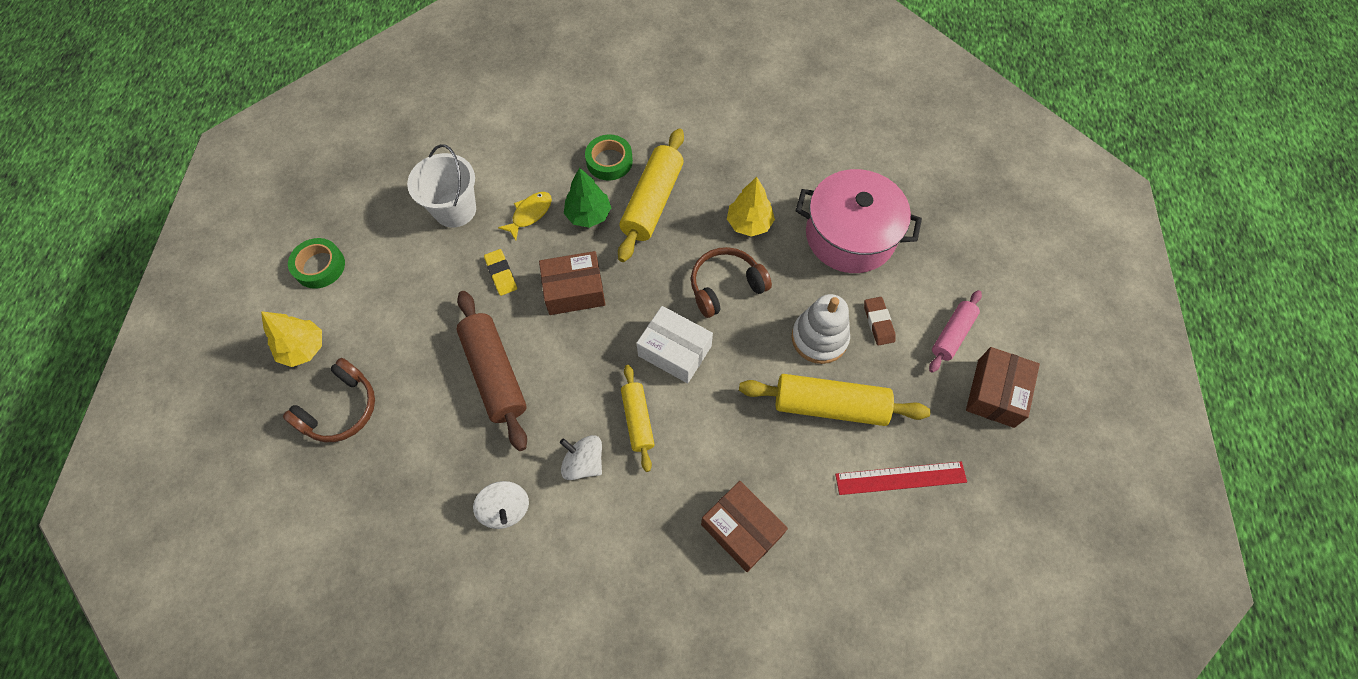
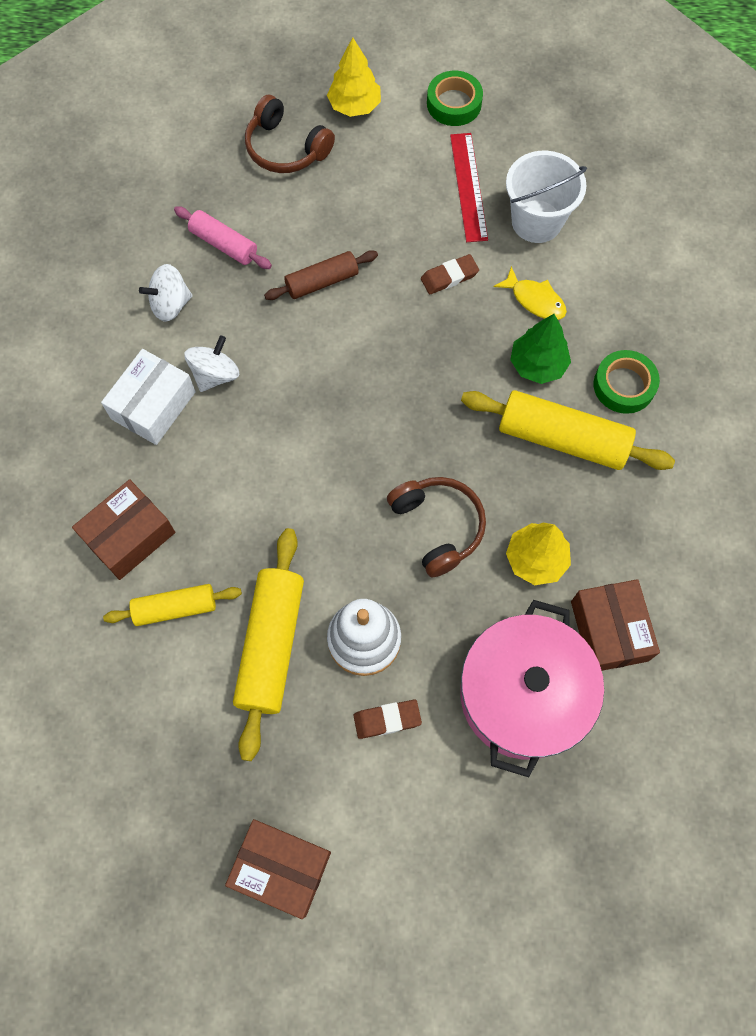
camera: 90 degrees right, 5 degrees up
(495, 374) = (322, 282): brown rolling pin -> brown rolling pin, size x0.60
(501, 274) = (449, 277): yellow eraser -> brown eraser
(574, 290) = (429, 354): brown box -> brown box (609, 631)
(637, 420) = (262, 427): yellow rolling pin -> yellow rolling pin (175, 608)
(674, 351) = (348, 466): white box -> white box (153, 405)
(900, 478) = (174, 723): red ruler -> red ruler (468, 187)
(952, 335) = (368, 820): pink rolling pin -> pink rolling pin (224, 244)

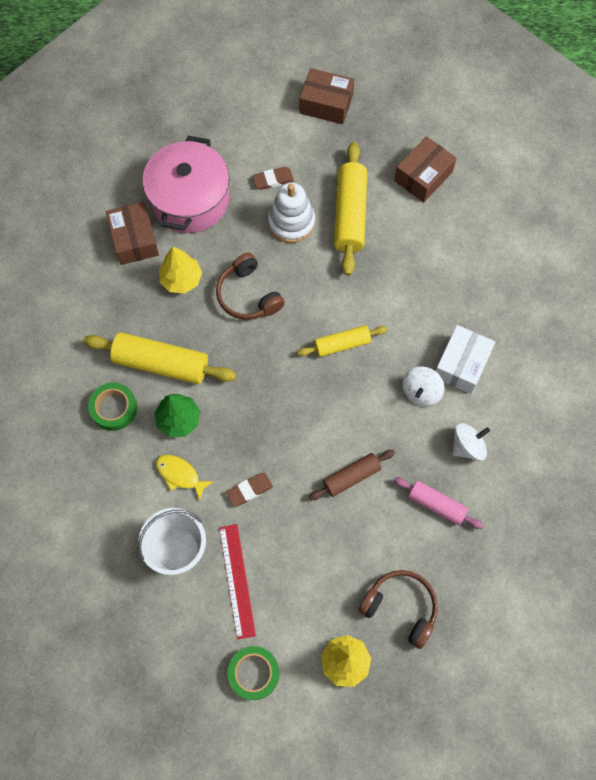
camera: 175 degrees right, 0 degrees up
(129, 536) = (456, 273): brown box -> brown box (423, 176)
(175, 608) = (415, 231): yellow rolling pin -> yellow rolling pin (342, 344)

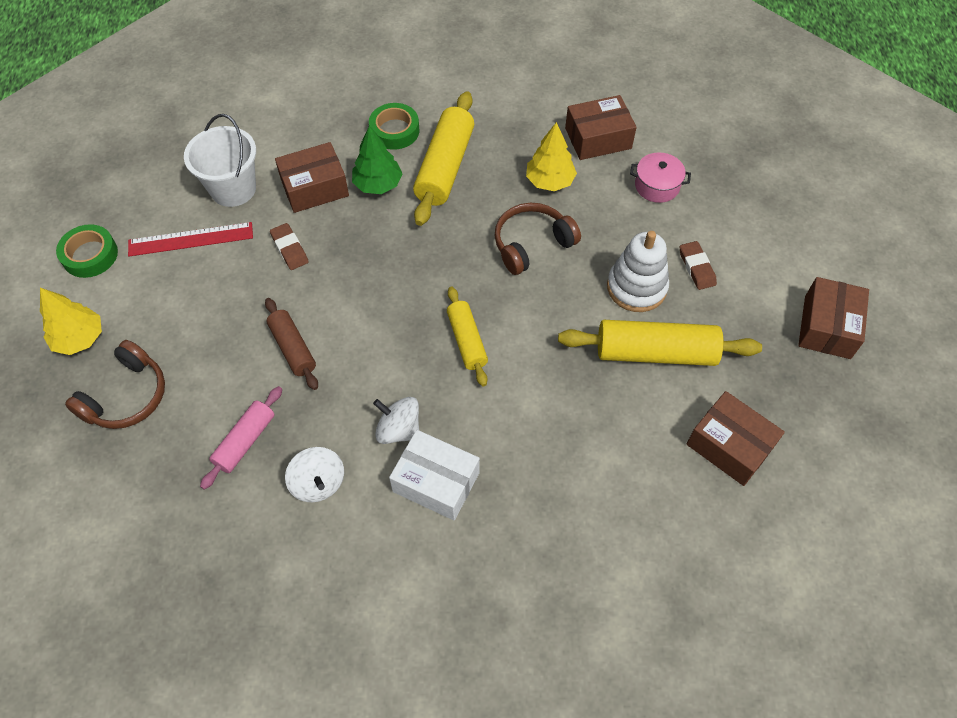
camera: 90 degrees right, 10 degrees down
(180, 475) = (314, 188): yellow fish -> brown box
(190, 199) = (657, 186): pink pot -> pink pot, size x0.47

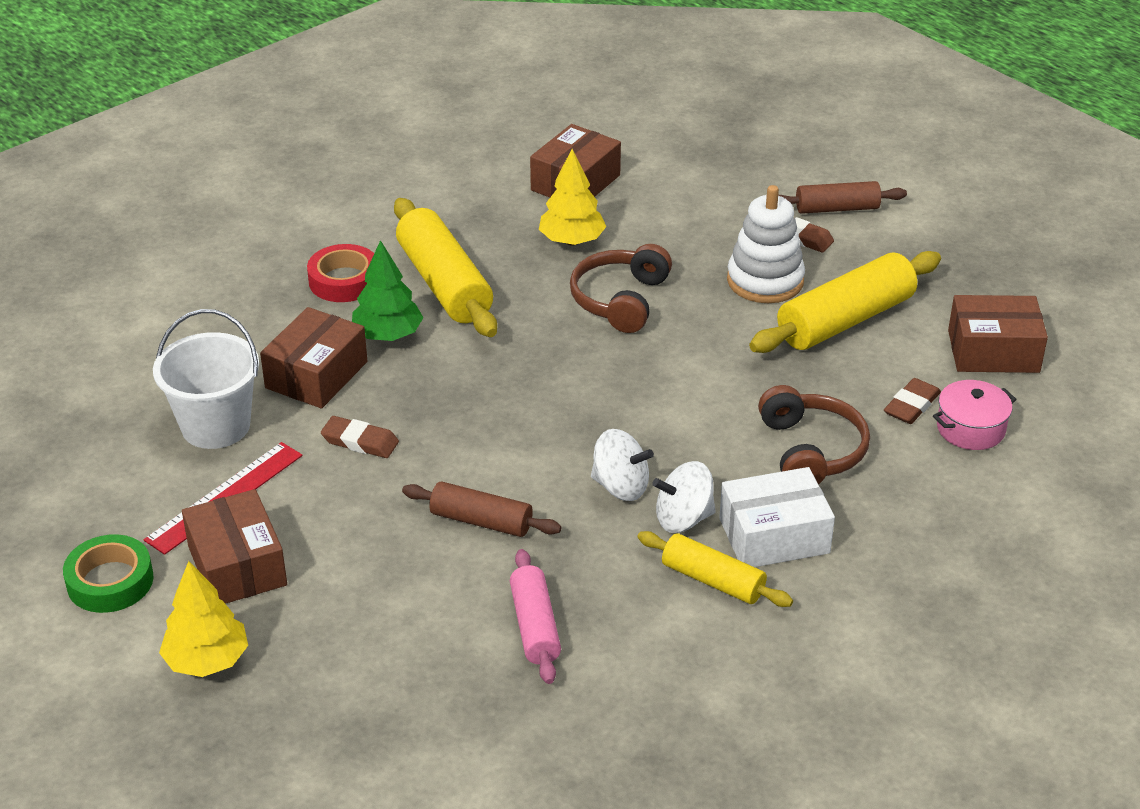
camera: 40 degrees left, 20 degrees down
(127, 396) = (342, 674): brown headphones -> brown headphones (811, 451)
(318, 483) = (659, 610): white spinning top -> white spinning top (620, 486)
(394, 131) = (344, 280): green tape -> red tape
(467, 341) = (657, 411): yellow rolling pin -> yellow rolling pin (713, 580)
(626, 449) = (911, 405): none -> brown eraser
(657, 186) = (682, 193): pink pot -> pink pot (970, 429)
(746, 260) = (837, 208): none -> brown rolling pin
(827, 327) = (964, 221): brown box -> brown box (237, 565)

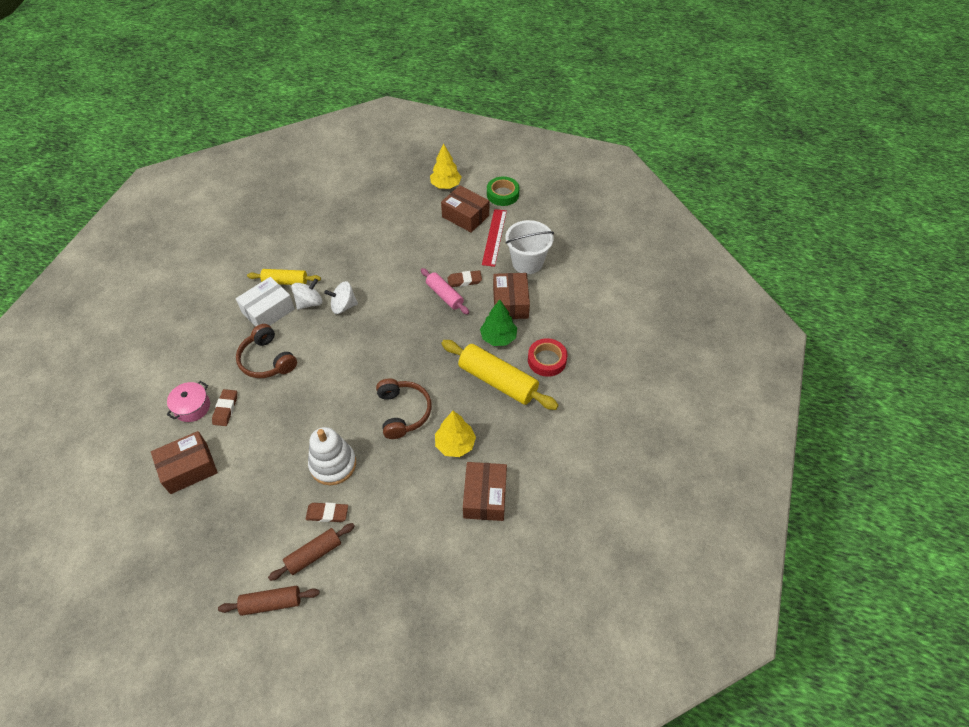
camera: 150 degrees right, 15 degrees up
(481, 521) = (390, 268): brown rolling pin -> brown rolling pin (271, 603)
(535, 626) = (343, 238): pink rolling pin -> pink rolling pin (444, 295)
(845, 320) = (277, 454): yellow rolling pin -> none

